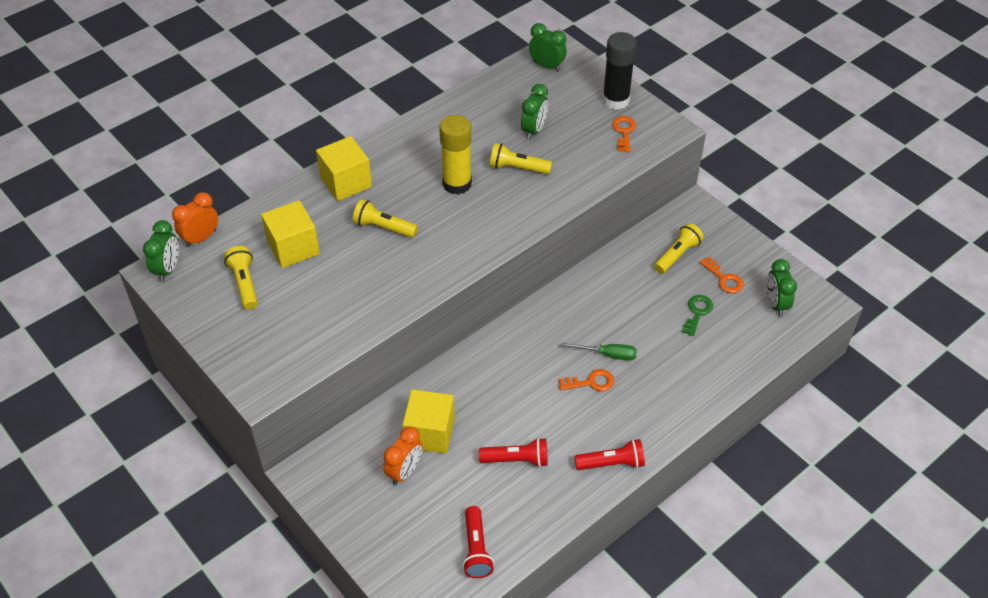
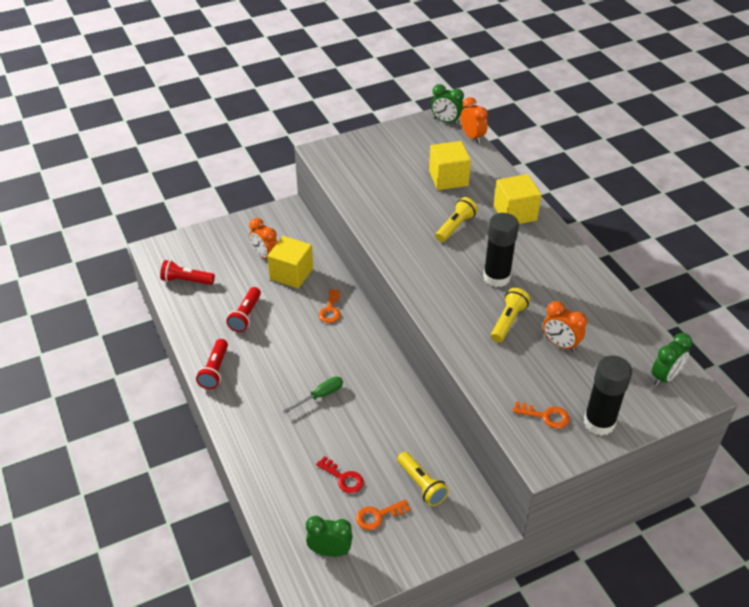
camera: 105 degrees right, 5 degrees down
(244, 284) = (419, 153): yellow flashlight -> none
(457, 184) = (496, 277): yellow glue stick -> black glue stick
(534, 130) = (560, 344): green clock -> orange clock
(591, 382) = (297, 377): orange key -> orange key (330, 310)
(608, 355) = (320, 396): green screwdriver -> green screwdriver turned 150 degrees counterclockwise
(697, 312) = (343, 478): green key -> red key

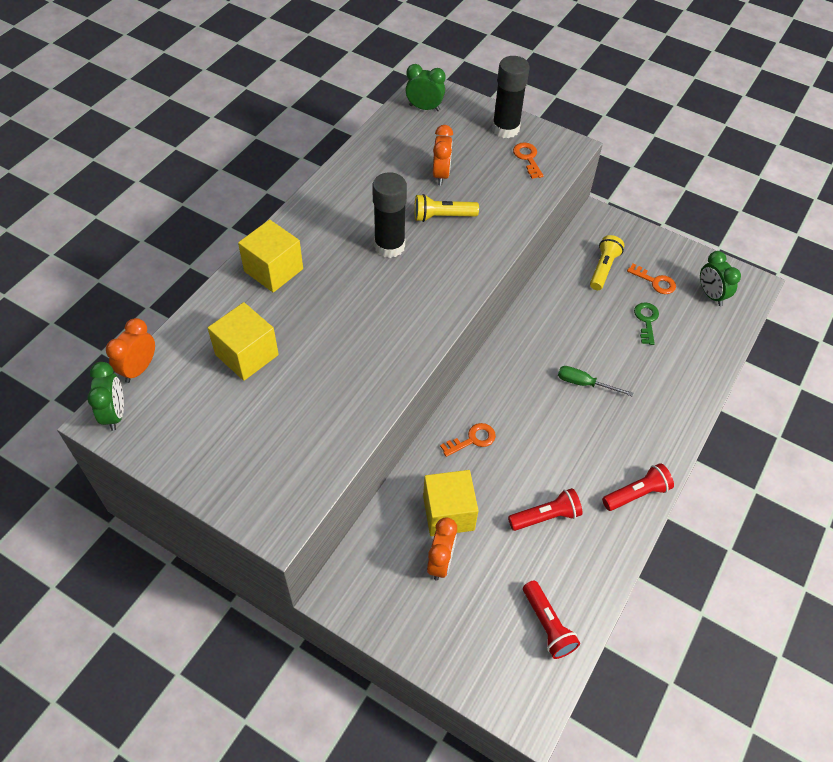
camera: 125 degrees left, 10 degrees up
(343, 478) = (646, 320): red key -> green key
(455, 226) = (334, 310): yellow flashlight -> none

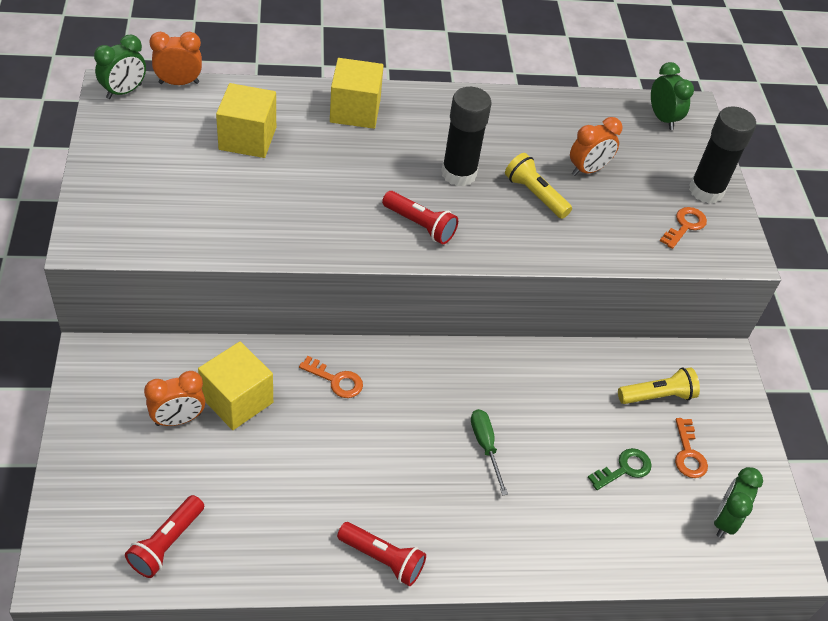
camera: 50 degrees right, 5 degrees down
(546, 516) = (292, 485): red flashlight -> red flashlight (420, 225)

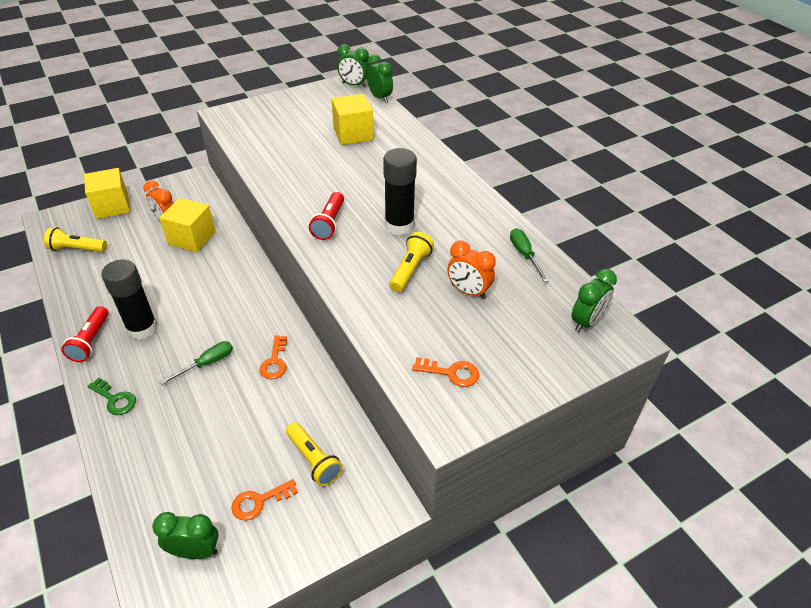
camera: 70 degrees right, 5 degrees down
(166, 543) = (77, 249): red flashlight -> yellow flashlight
(179, 83) = (380, 97): orange clock -> green clock
(336, 380) = (229, 272): orange key -> orange key (275, 362)
(355, 111) = (421, 163): yellow cube -> yellow cube (112, 206)
(557, 111) = (524, 255): none -> green screwdriver
(624, 469) = (222, 457): green key -> green key (115, 399)
(706, 191) = (514, 377): black glue stick -> black glue stick (142, 328)

